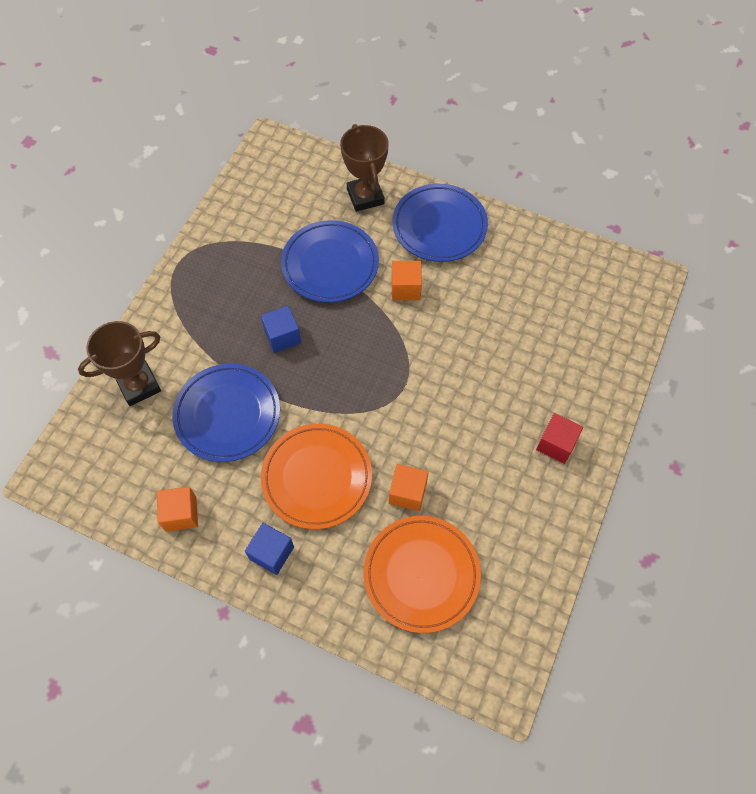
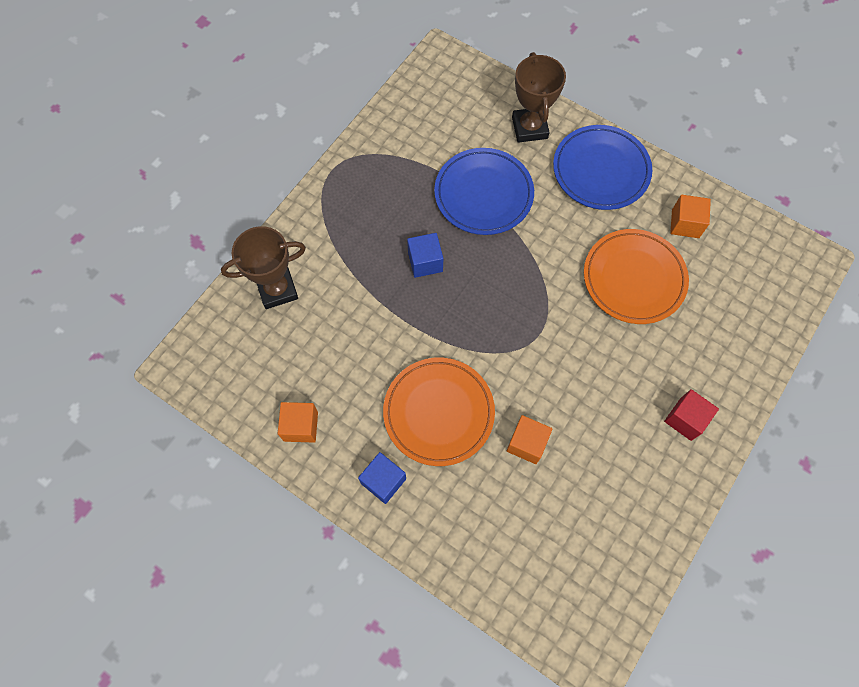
camera: 10 degrees right, 5 degrees up
(227, 414) = (360, 333): blue plate -> none
(405, 288) = (556, 231): orange cube -> orange cube (685, 224)
(421, 574) = (528, 529): orange plate -> orange plate (633, 279)

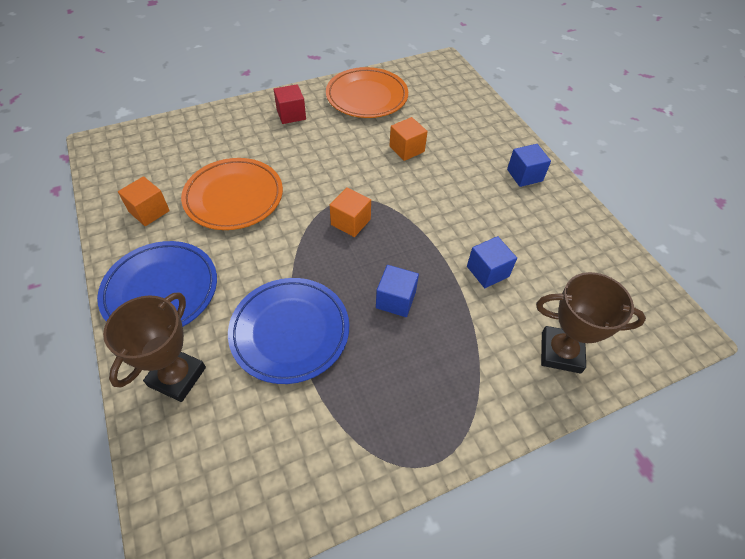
camera: 150 degrees left, 15 degrees down
(301, 426) = (577, 233): orange cube -> orange cube (350, 222)
(365, 332) = (487, 271): none -> blue cube
(438, 412) = (458, 192): orange plate -> orange plate (367, 97)

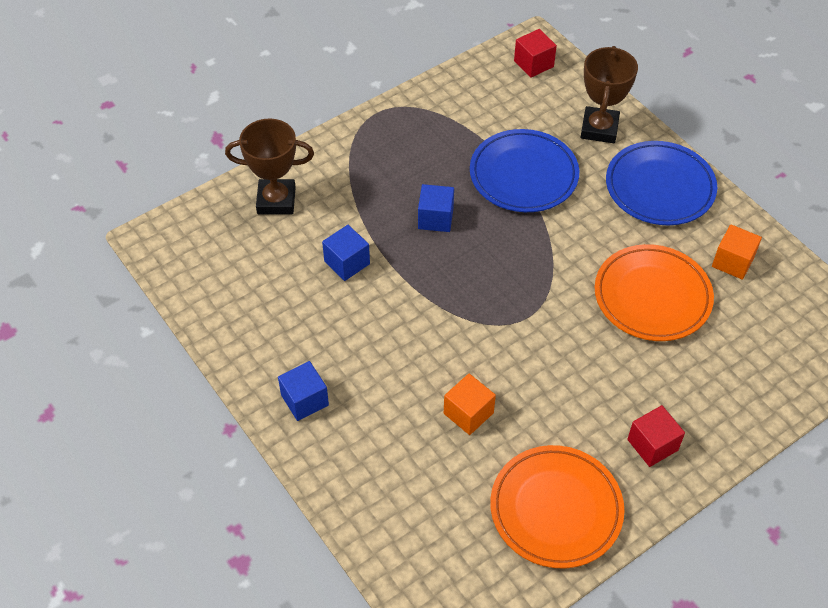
camera: 170 degrees right, 0 degrees up
(200, 510) = (533, 64): none -> red cube
(350, 222) = (507, 291): orange cube -> none

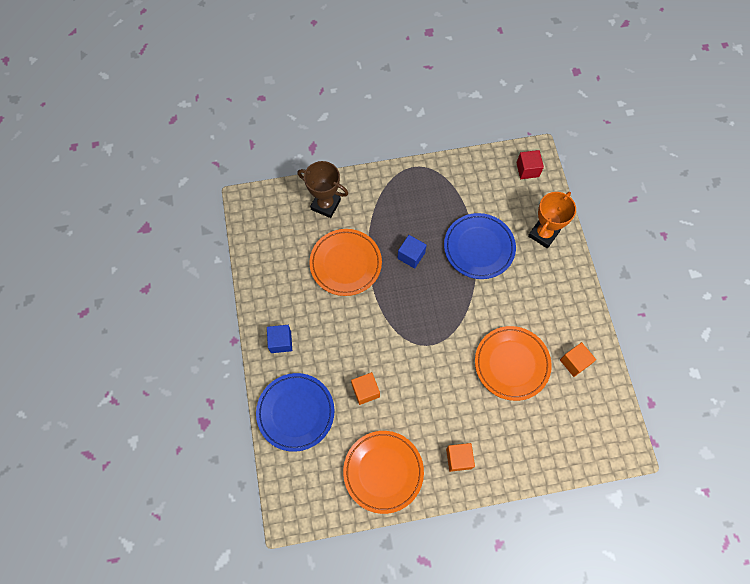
camera: 25 degrees right, 15 degrees up
(347, 262) = (345, 264): blue cube -> orange plate
(599, 129) = (543, 234): brown trophy -> orange trophy
(652, 445) = (458, 458): red cube -> orange cube
(659, 187) = (558, 291): blue plate -> blue plate (295, 412)

